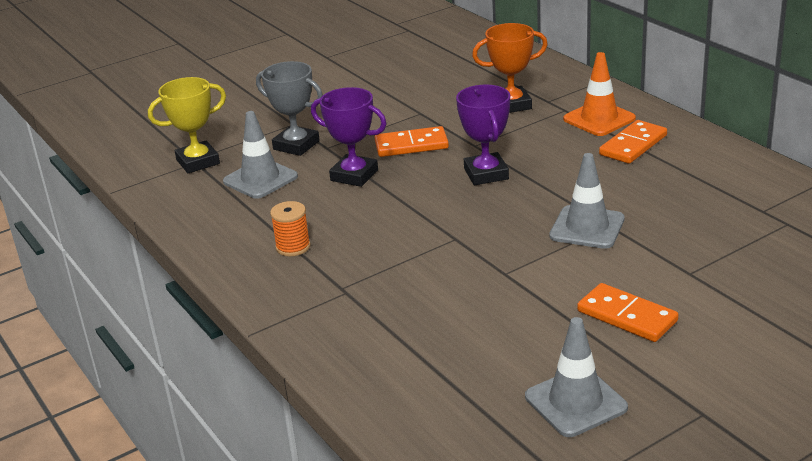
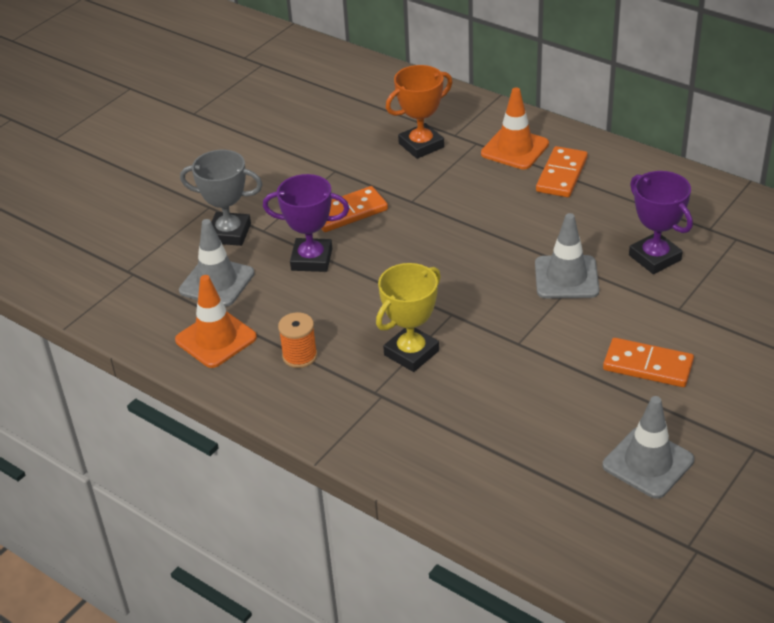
camera: 20 degrees left, 10 degrees up
(198, 162) = (136, 273): yellow trophy -> yellow trophy (411, 353)
(229, 221) = (216, 339): none -> orange traffic cone
(486, 174) = (441, 234): purple trophy -> purple trophy (655, 258)

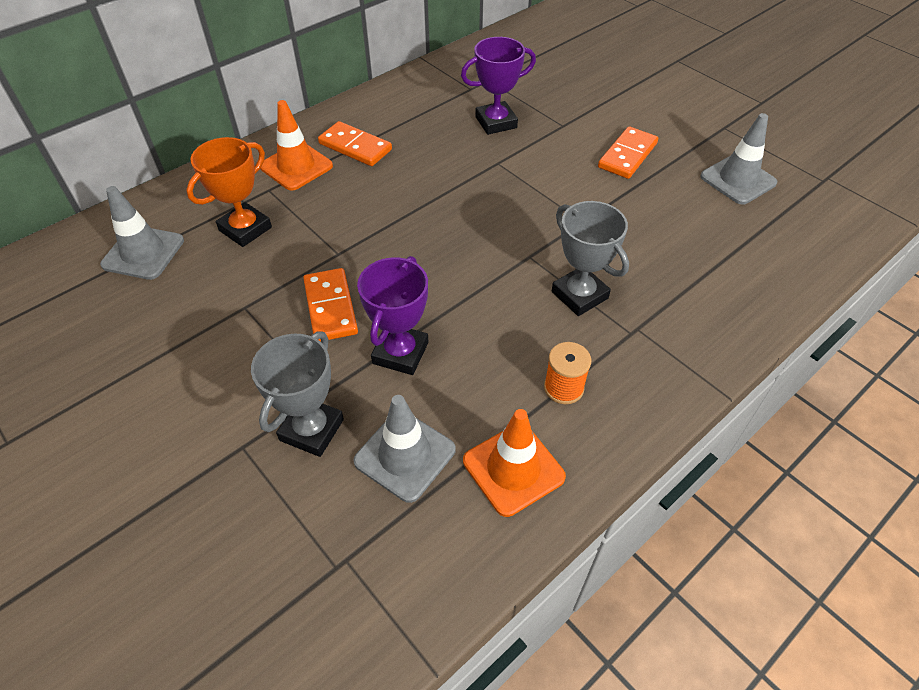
camera: 80 degrees left, 10 degrees up
(411, 353) = (579, 295): yellow trophy -> grey trophy
(421, 145) = (245, 229): orange trophy -> orange trophy turned 60 degrees clockwise
(566, 277) = (503, 174): grey traffic cone -> grey traffic cone (143, 253)

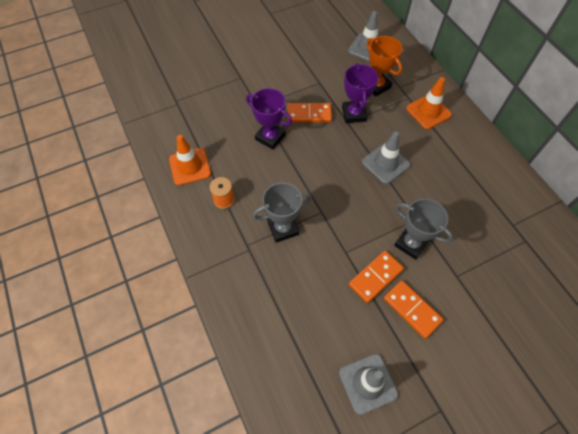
camera: 105 degrees right, 10 degrees up
(312, 430) = (239, 100): grey trophy -> grey trophy (411, 243)
(355, 147) = (445, 143): orange domino -> orange domino (375, 277)
(405, 455) = (213, 129): grey traffic cone -> grey traffic cone (385, 163)
(496, 122) = (465, 230): purple trophy -> purple trophy (354, 114)

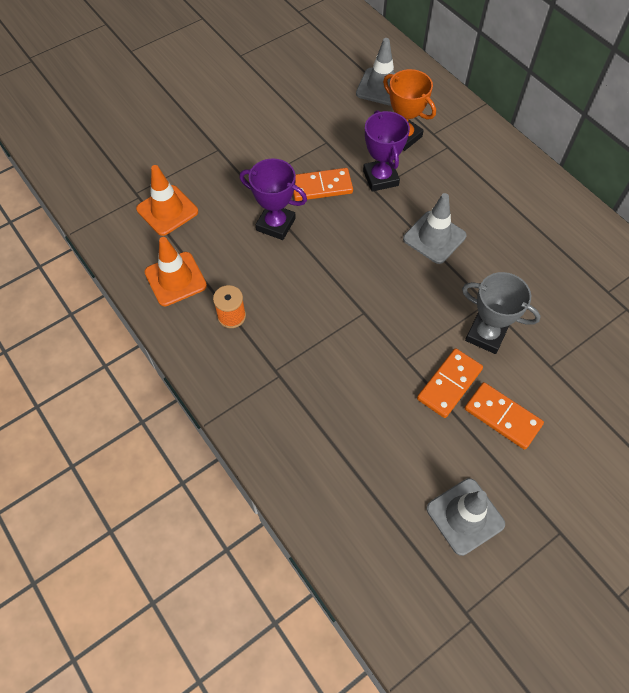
camera: 10 degrees left, 0 degrees up
(283, 228) = (318, 341): grey trophy -> none
(428, 112) = (476, 162): orange traffic cone -> orange traffic cone (167, 210)

